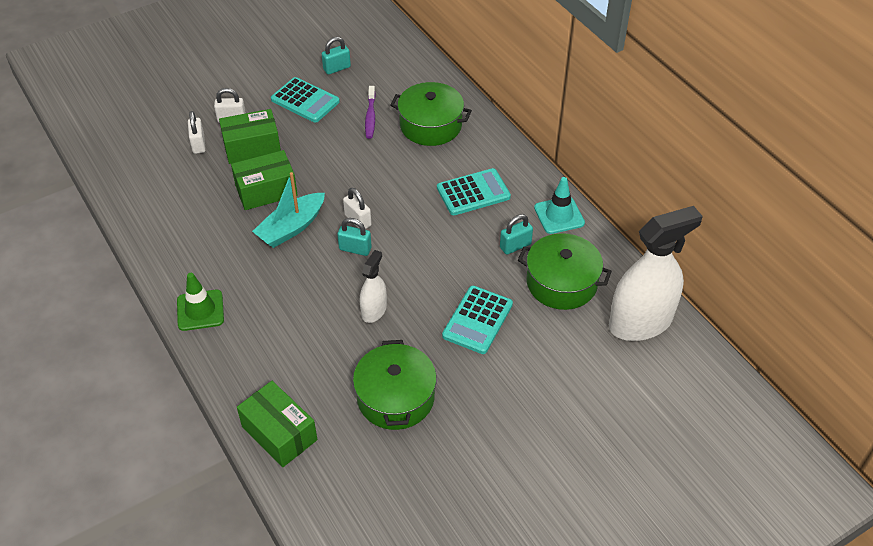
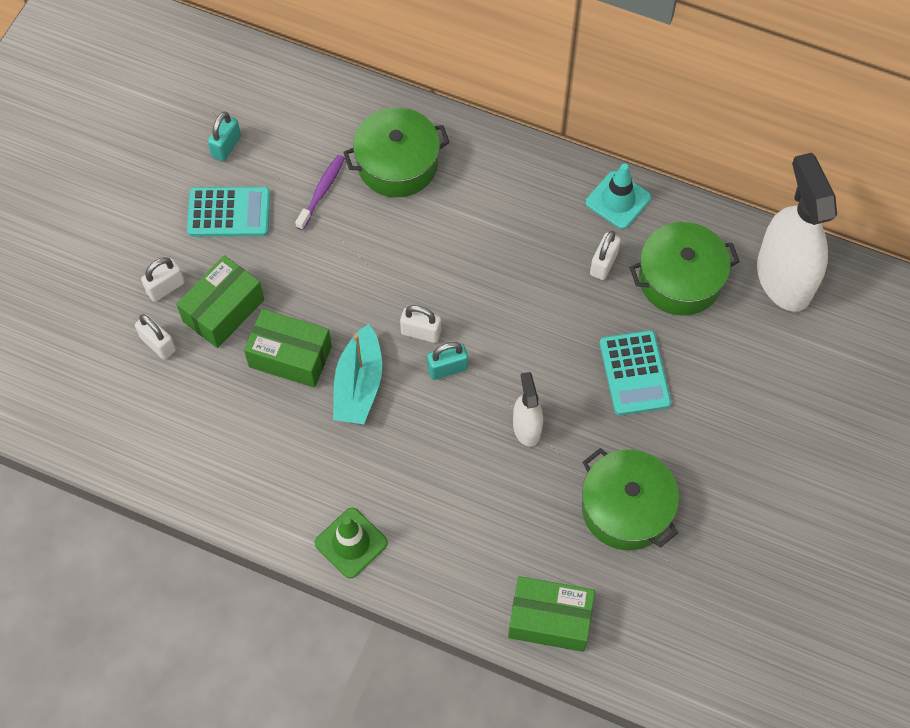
camera: 35 degrees left, 15 degrees up
(266, 191) = (290, 356): green box -> green box turned 75 degrees clockwise
(370, 117) = (322, 191): purple toothbrush -> purple toothbrush turned 120 degrees counterclockwise
(473, 193) = (511, 224): turquoise calculator -> none
(515, 246) = (603, 264): turquoise padlock -> white padlock
(640, 322) = (784, 278): white spray bottle -> white spray bottle turned 45 degrees counterclockwise

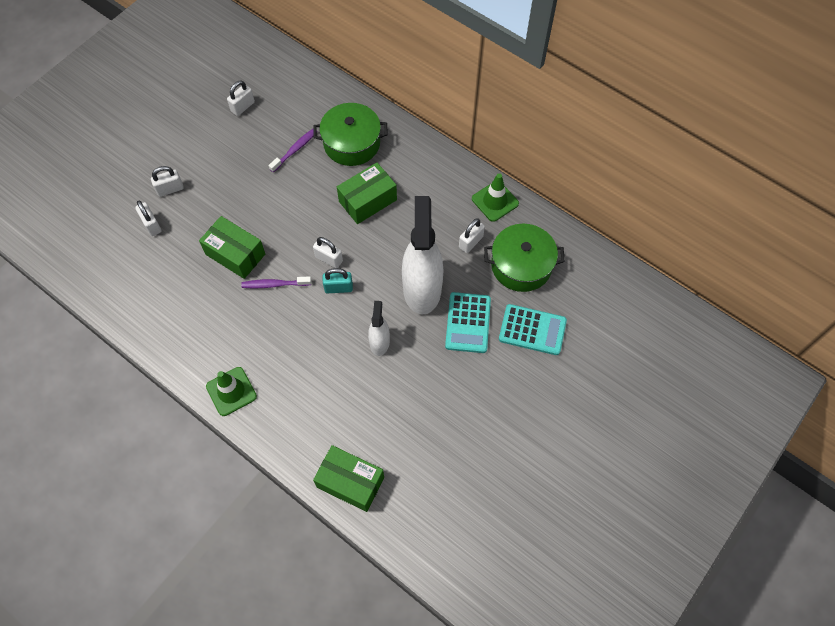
camera: 15 degrees right, 0 degrees up
(223, 310) = (202, 213): green box -> green box (368, 201)
(226, 146) = (243, 107): turquoise padlock -> white padlock
(229, 213) = (229, 150): turquoise calculator -> turquoise calculator (532, 330)
(359, 385) = (274, 284): turquoise boat -> purple toothbrush
(618, 200) = (495, 201): turquoise traffic cone -> green traffic cone
(626, 508) = (431, 416): green pot -> none
(784, 278) = (596, 282): white spray bottle -> white spray bottle (422, 289)

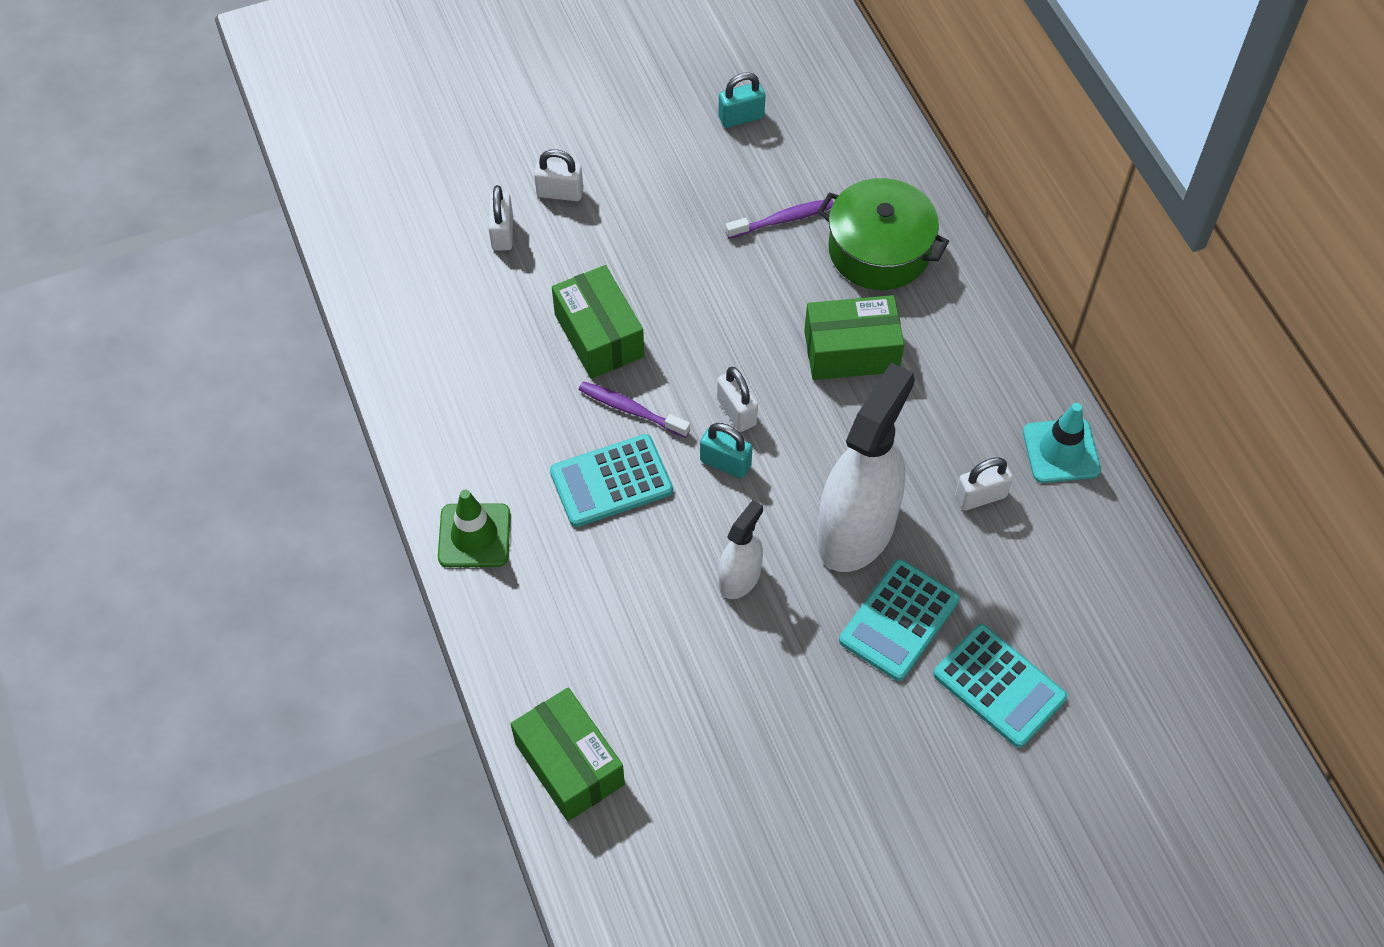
camera: 30 degrees right, 5 degrees down
(243, 107) = (741, 117): white padlock -> turquoise padlock
(286, 326) = (611, 481): none -> turquoise calculator
(495, 201) = (1061, 451): green traffic cone -> turquoise traffic cone
(521, 265) = (1043, 575): green pot -> none

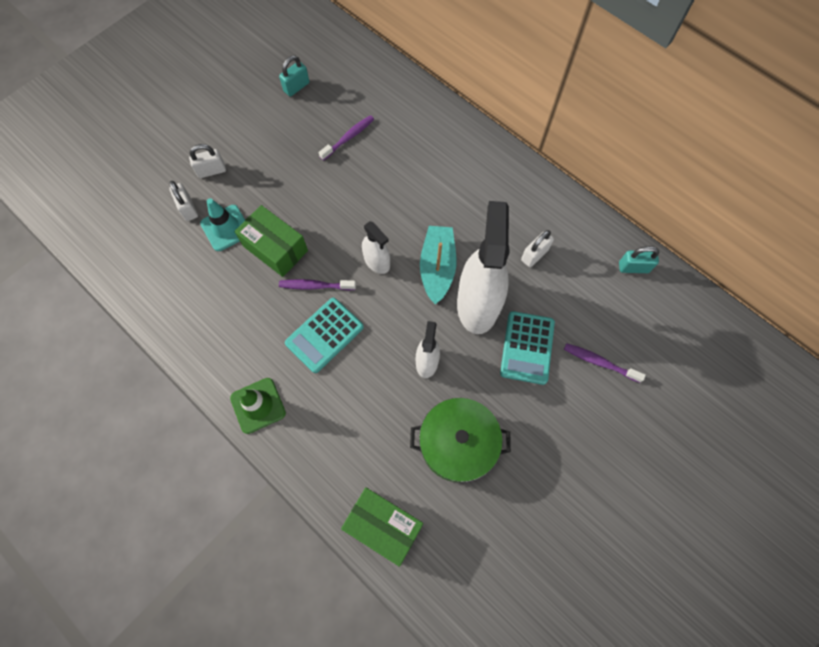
camera: 25 degrees left, 10 degrees up
(725, 463) = (385, 295): turquoise padlock -> turquoise padlock (633, 267)
(736, 412) = (377, 262): white padlock -> white spray bottle
(822, 456) = (437, 268): none -> turquoise boat
(851, 351) = (423, 200): green box -> none
(879, 250) = (410, 135): green pot -> green pot (457, 443)
(999, 686) = (599, 362): turquoise calculator -> purple toothbrush
(1061, 451) = (563, 211): turquoise traffic cone -> turquoise traffic cone (226, 228)

